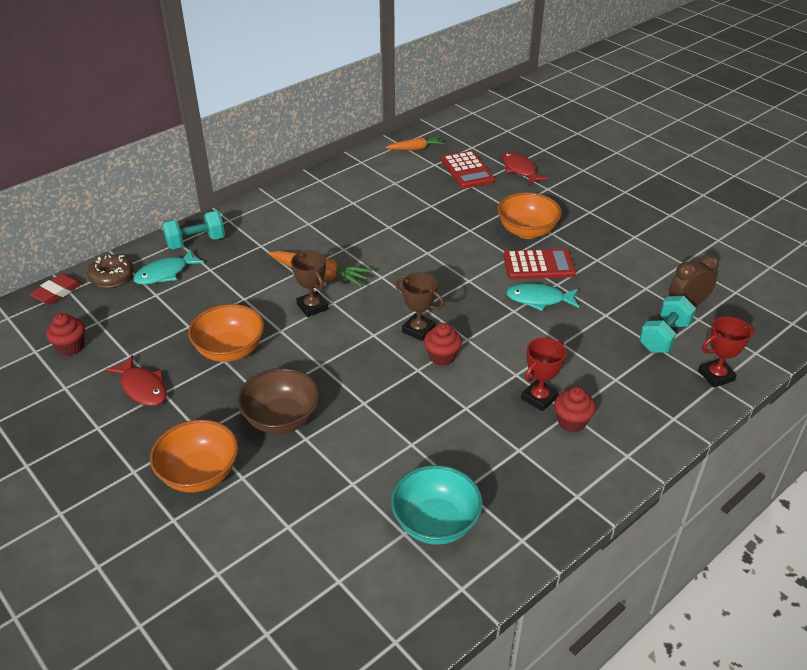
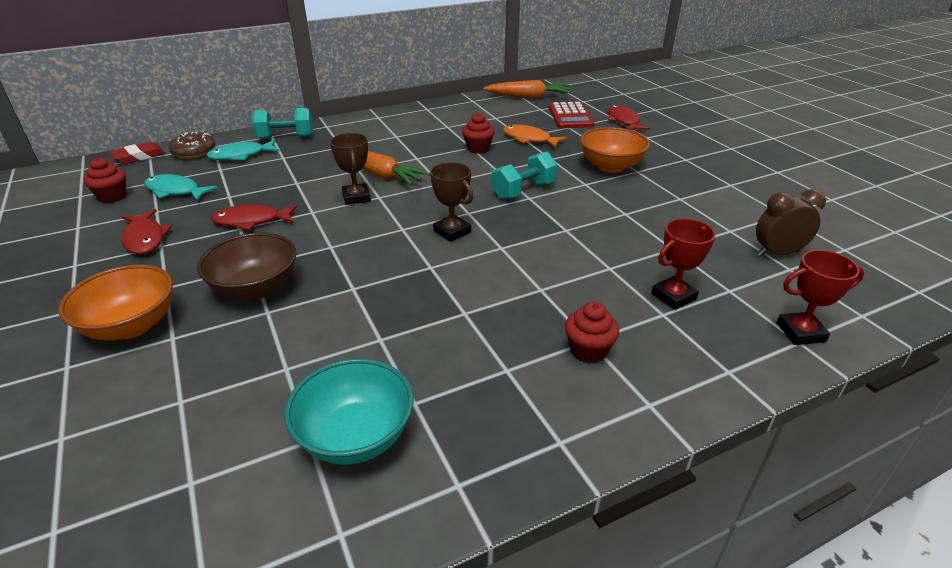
camera: 15 degrees right, 5 degrees down
(230, 350) = (251, 221): orange bowl -> red fish
(415, 149) = (528, 97): orange carrot -> orange carrot, size x1.54
(440, 207) = (529, 139): none -> orange fish
(442, 357) = (464, 259): red cupcake -> red cupcake (478, 149)
(539, 265) = (611, 195): red calculator -> none
(539, 299) = (599, 224): turquoise fish -> turquoise fish (175, 191)
(539, 398) = (558, 318): red trophy -> red trophy (673, 296)
(664, 337) = (740, 280): turquoise dumbbell -> turquoise dumbbell (523, 191)

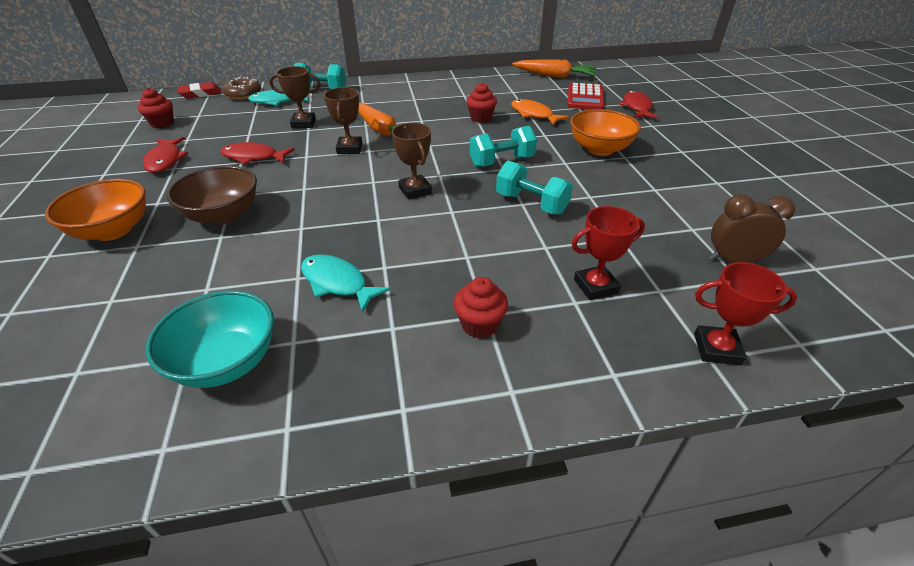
camera: 15 degrees right, 5 degrees up
(175, 191) = (211, 125): turquoise fish -> turquoise fish (337, 283)
(287, 177) = (303, 123): none -> brown trophy
(574, 228) = (531, 204): none -> turquoise dumbbell

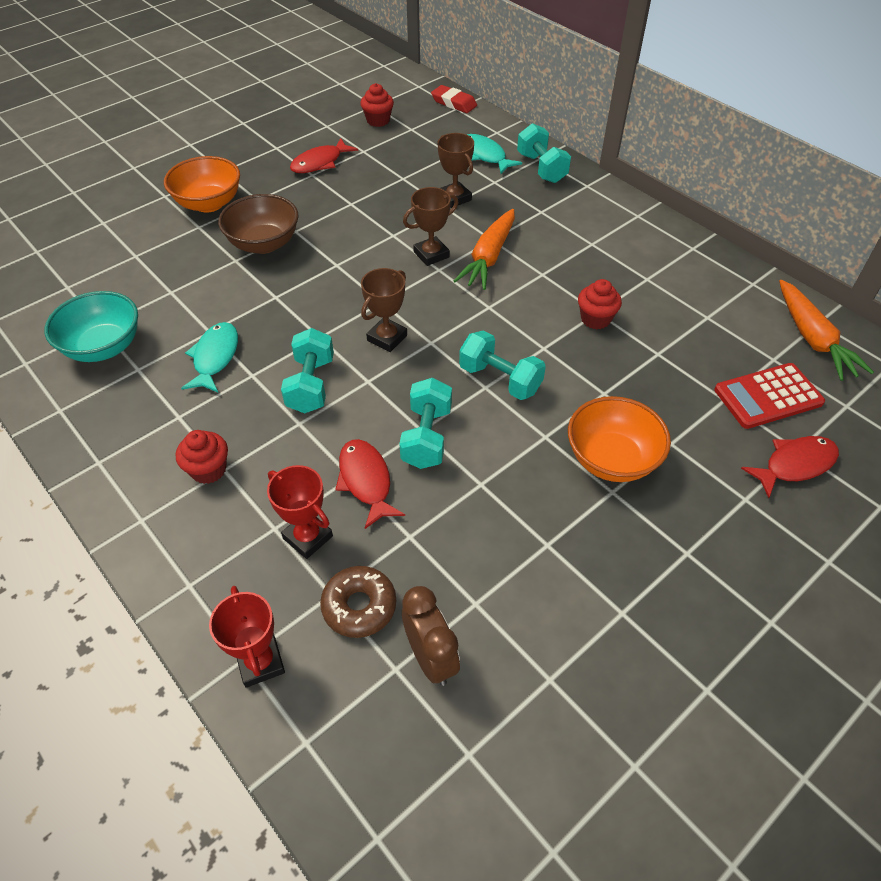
camera: 60 degrees right, 10 degrees up
(243, 94) = (478, 127): brown donut -> brown donut (359, 606)
(253, 157) = (364, 205): red fish -> red fish (366, 481)
(429, 239) = (311, 385): none -> turquoise dumbbell
(533, 114) = (654, 362): orange fish -> none

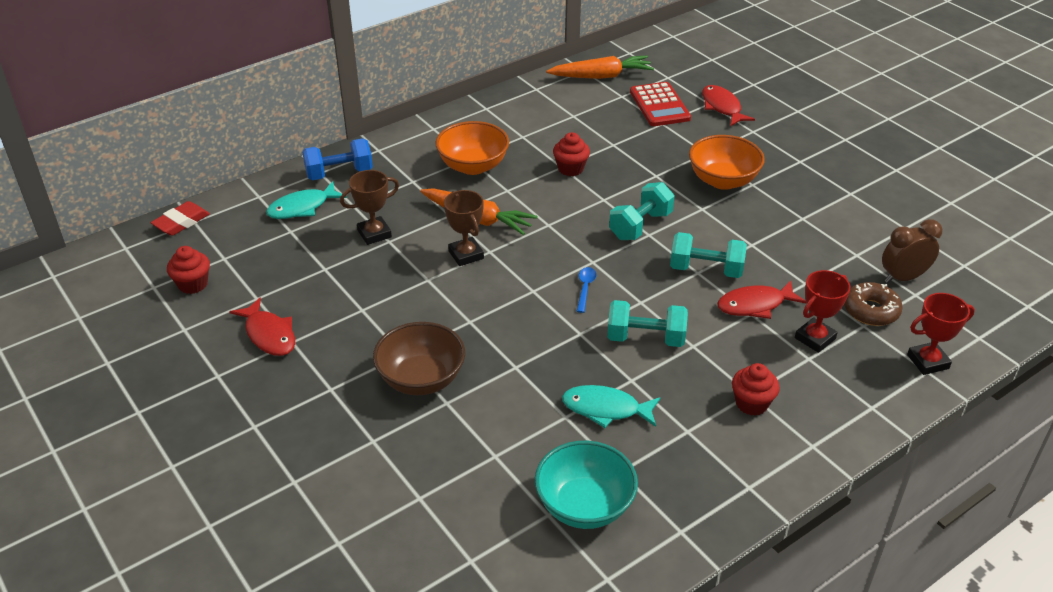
camera: 85 degrees left, 10 degrees down
(209, 203) = (326, 434): orange bowl -> orange bowl (473, 166)
(387, 338) = (585, 288): brown trophy -> blue spoon
(541, 168) = (339, 173): turquoise dumbbell -> blue dumbbell

